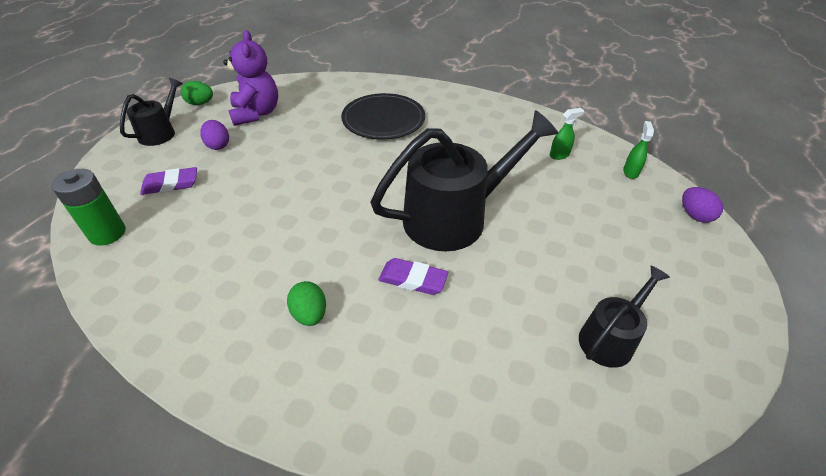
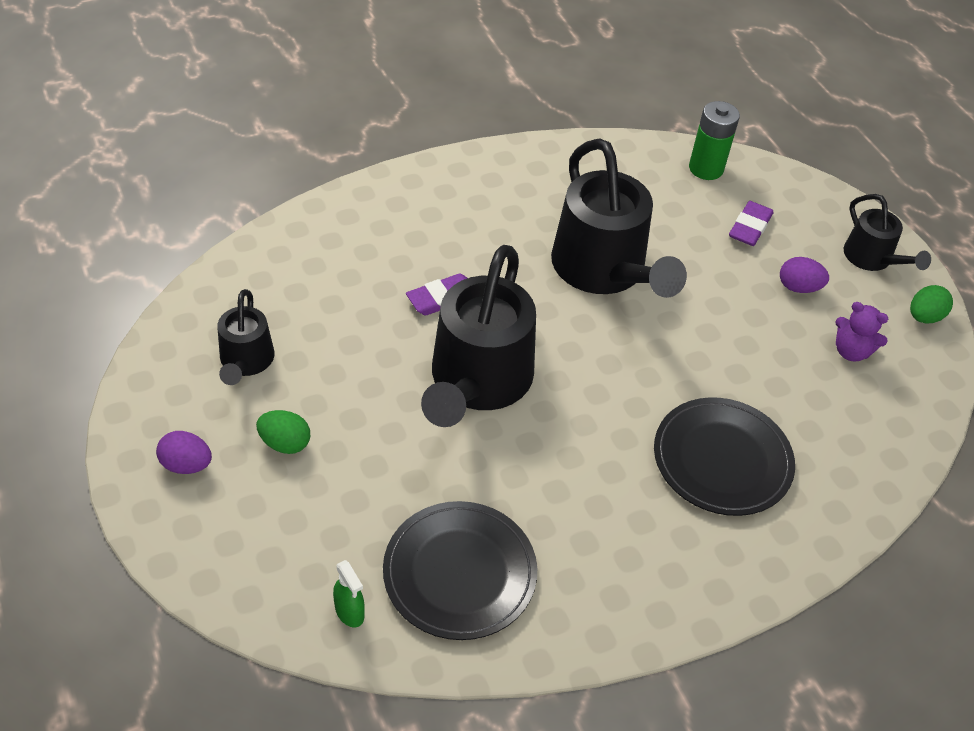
camera: 130 degrees right, 5 degrees up
(256, 113) = (851, 351): purple teddy bear -> purple teddy bear, size x0.59
(289, 221) = (604, 271): none -> black watering can
(309, 314) = (481, 225): green egg -> green egg (285, 443)
(559, 155) = (459, 572): green spray bottle -> black plate
(694, 215) = (232, 585): purple egg -> purple egg (187, 465)

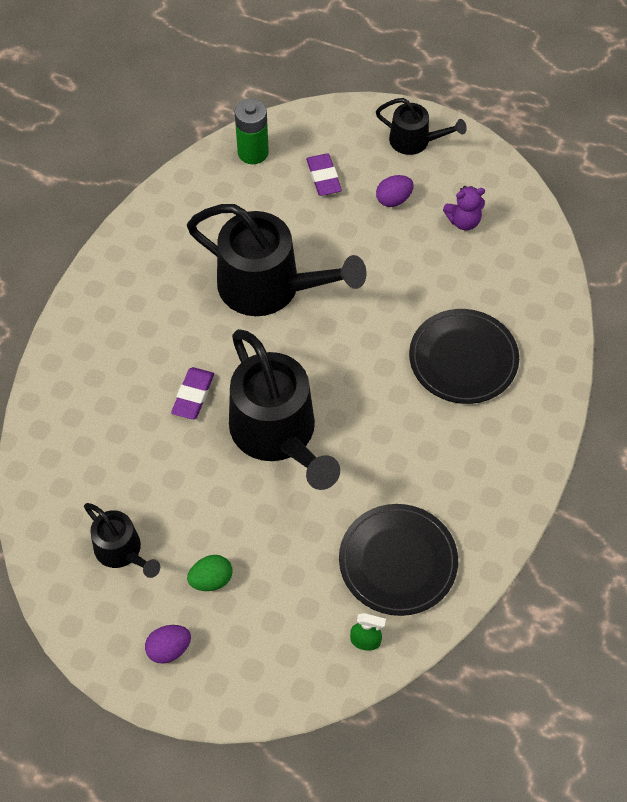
camera: 40 degrees left, 10 degrees up
(924, 317) = (480, 160): green egg -> none

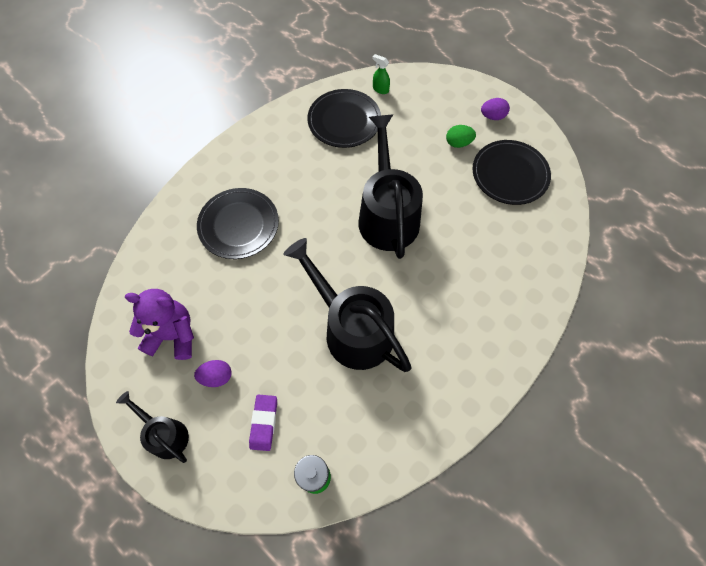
camera: 160 degrees left, 5 degrees up
(122, 551) = (510, 174): black watering can -> black plate
(193, 395) = (438, 259): purple eraser -> none
(463, 221) = (173, 335): purple teddy bear -> purple teddy bear, size x1.69

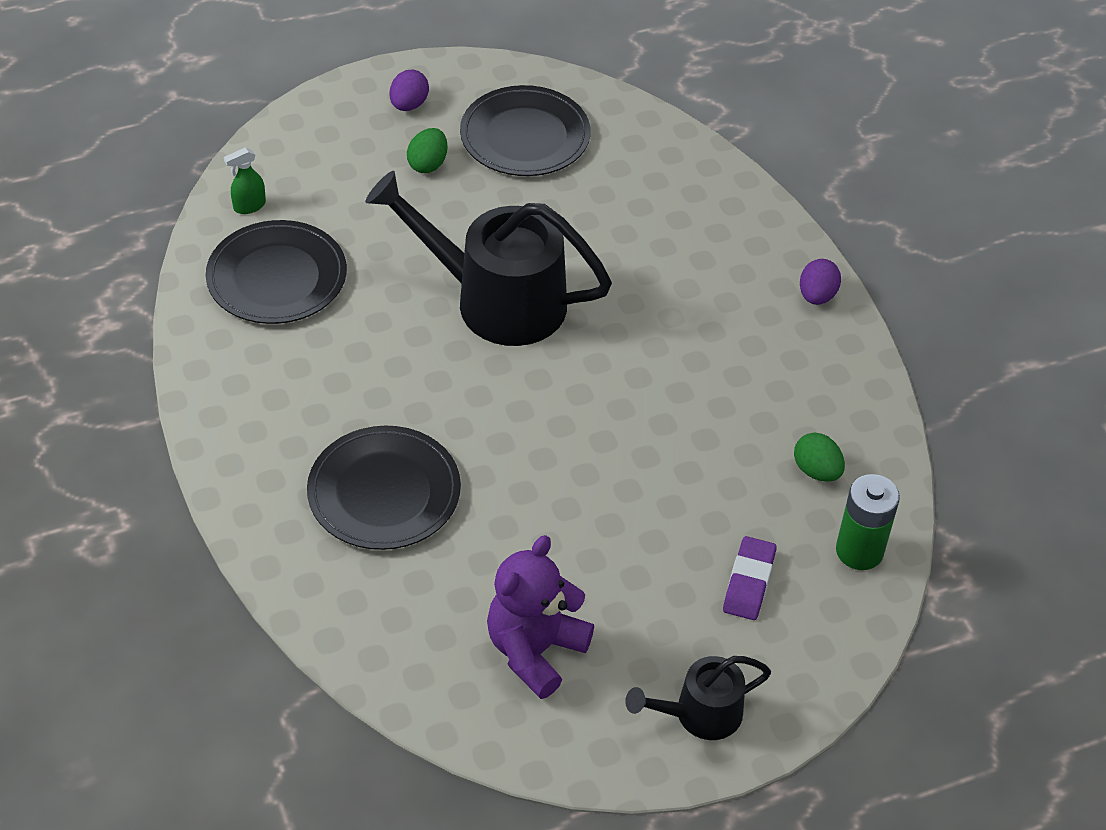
camera: 65 degrees left, 15 degrees down
(216, 377) = (642, 615): purple egg -> purple egg (817, 296)
(264, 423) = (749, 582): purple eraser -> purple eraser turned 75 degrees clockwise
(352, 328) = (660, 421): black watering can -> none
(362, 427) = (816, 471): none -> green egg

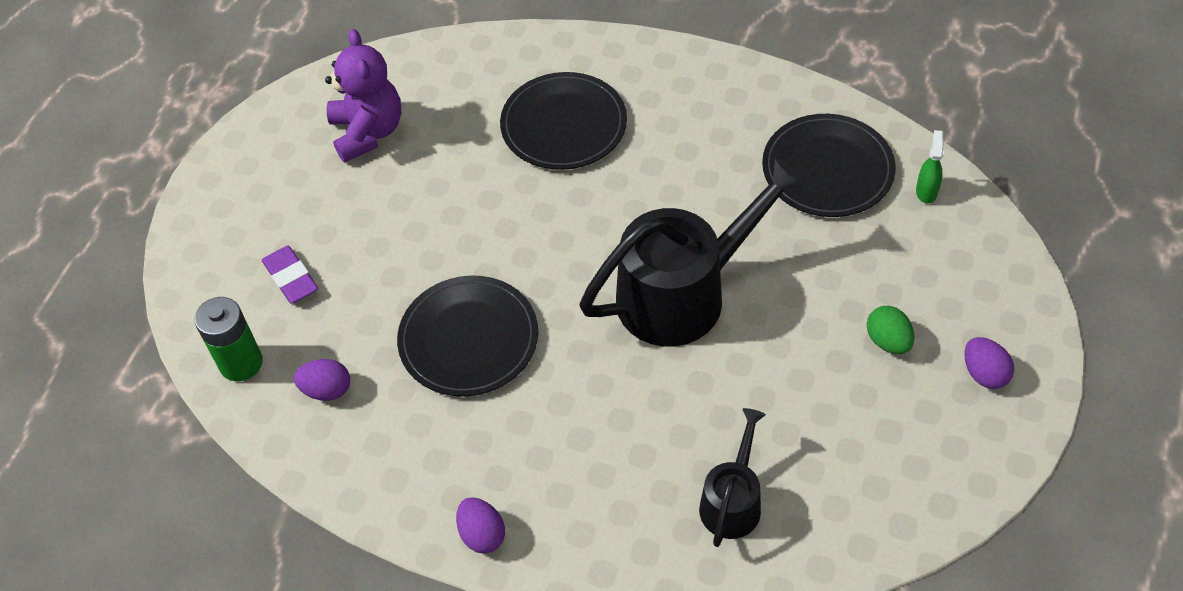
camera: 135 degrees right, 5 degrees up
(525, 136) = (871, 441): black plate -> black plate (468, 339)
(699, 714) = (239, 184): black watering can -> black watering can (732, 500)
(816, 471) = (327, 390): green egg -> purple egg

